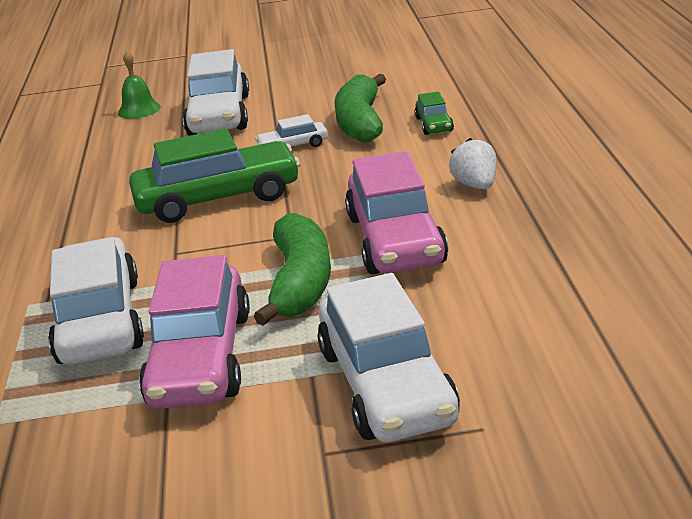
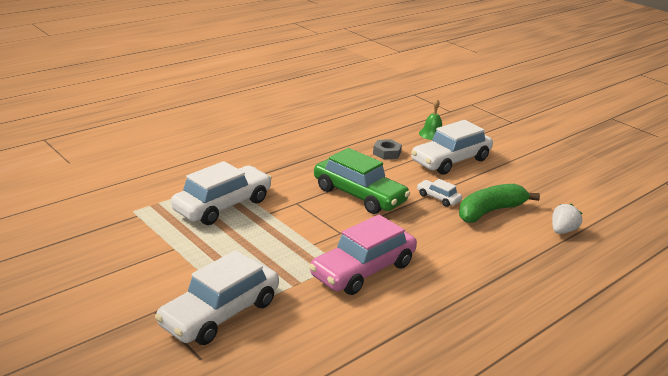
camera: 50 degrees right, 0 degrees up
(140, 152) = (387, 153): none -> grey nut
(200, 358) = (209, 246): pink car -> none
(301, 283) = (295, 252): green banana -> none
(434, 124) = (515, 239): green car -> none
(476, 185) = (451, 280): white strawberry -> white strawberry (562, 231)

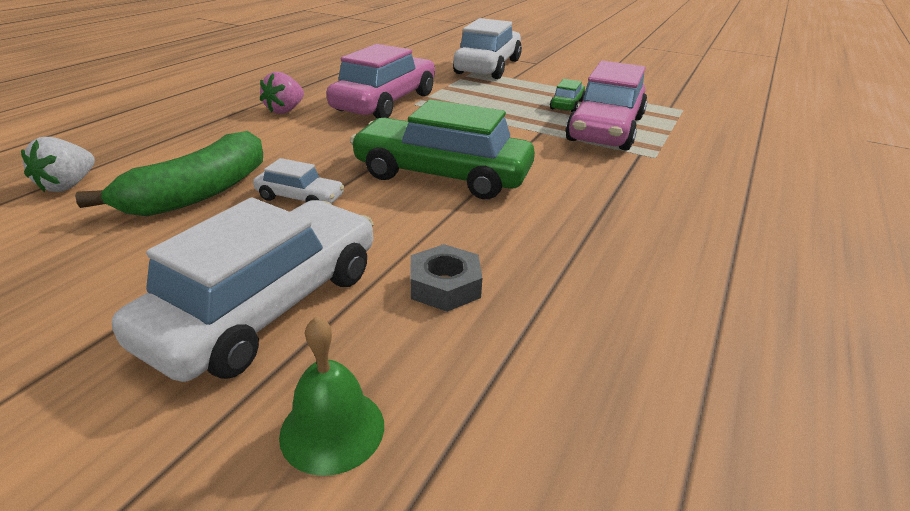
camera: 160 degrees right, 5 degrees up
(216, 234) = (567, 105): none -> green car
(223, 205) = (605, 129): white car -> pink car
(448, 276) = (285, 110): none -> pink strawberry

